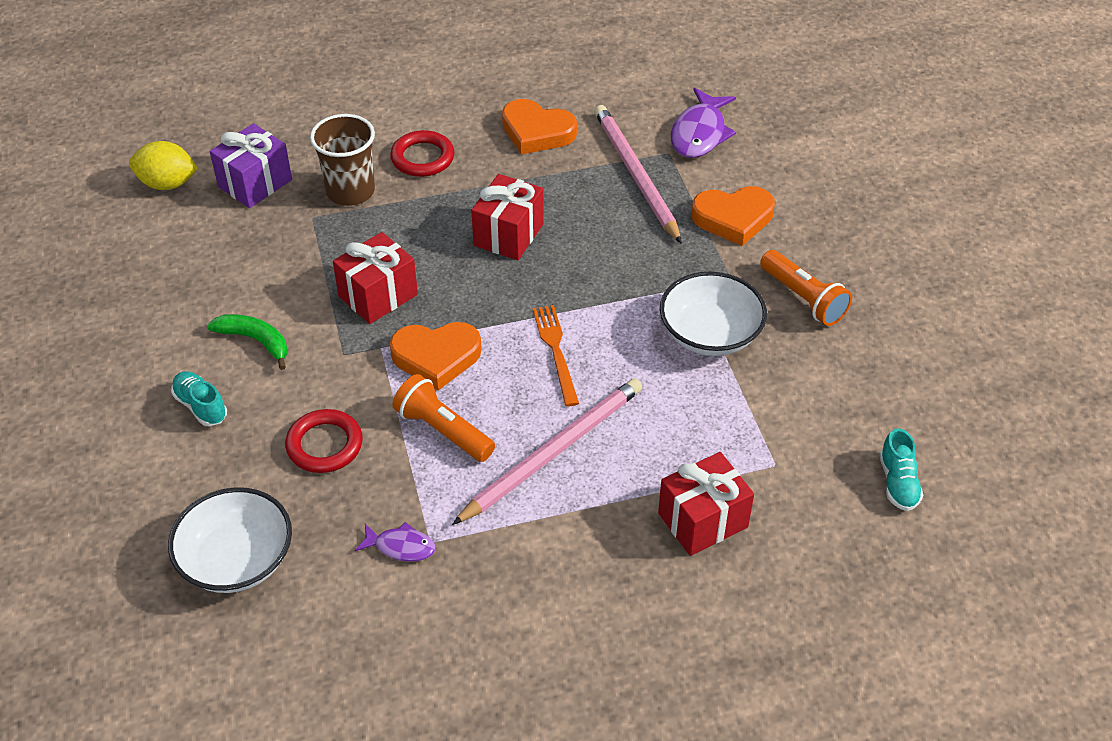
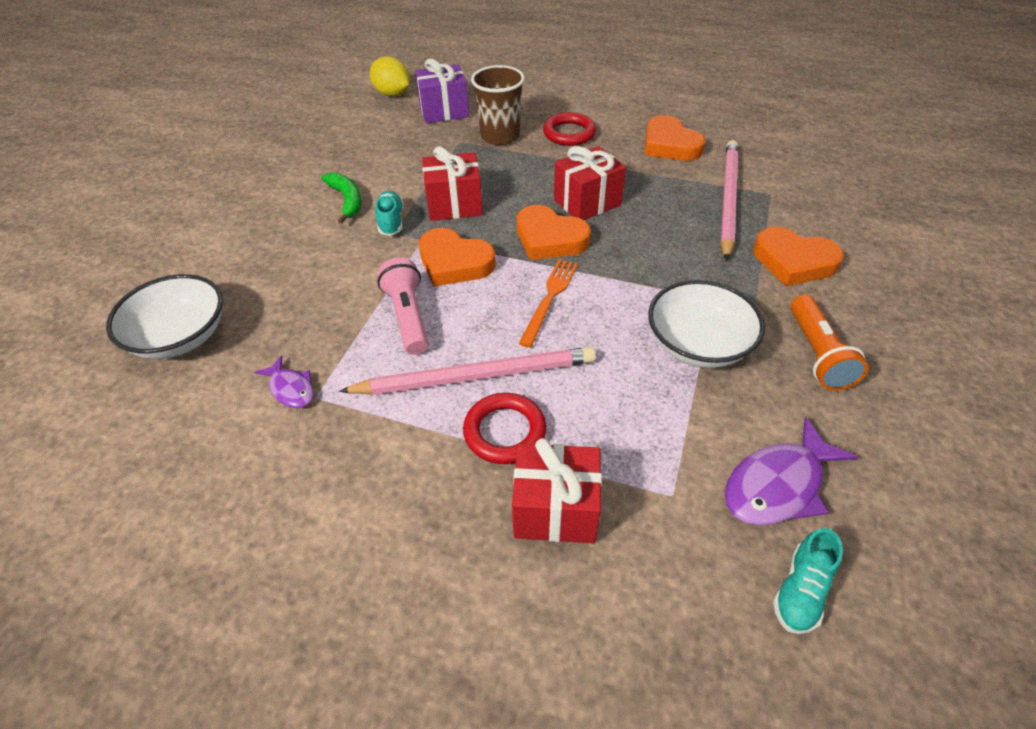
camera: 35 degrees right, 0 degrees up
(201, 406) = (271, 225): turquoise shoe -> turquoise shoe (391, 221)
(324, 445) = (318, 287): red ring -> red ring (505, 431)
(443, 430) = (408, 316): orange flashlight -> pink flashlight
(505, 290) = (549, 239): none -> orange heart
(699, 133) = (810, 189): purple fish -> purple fish (778, 485)

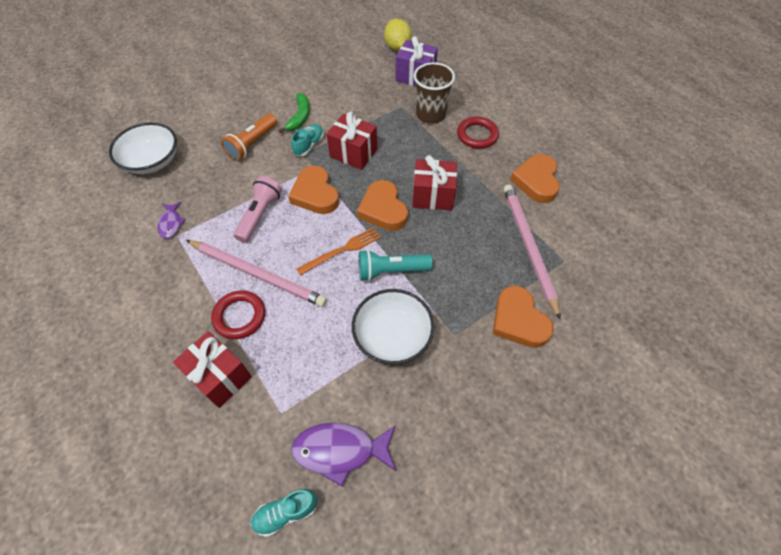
camera: 35 degrees right, 10 degrees up
(625, 288) = (391, 271): none -> turquoise flashlight
(728, 199) = (528, 247): pink pencil -> pink pencil turned 60 degrees counterclockwise
(817, 354) = (456, 392): orange flashlight -> orange flashlight (252, 144)

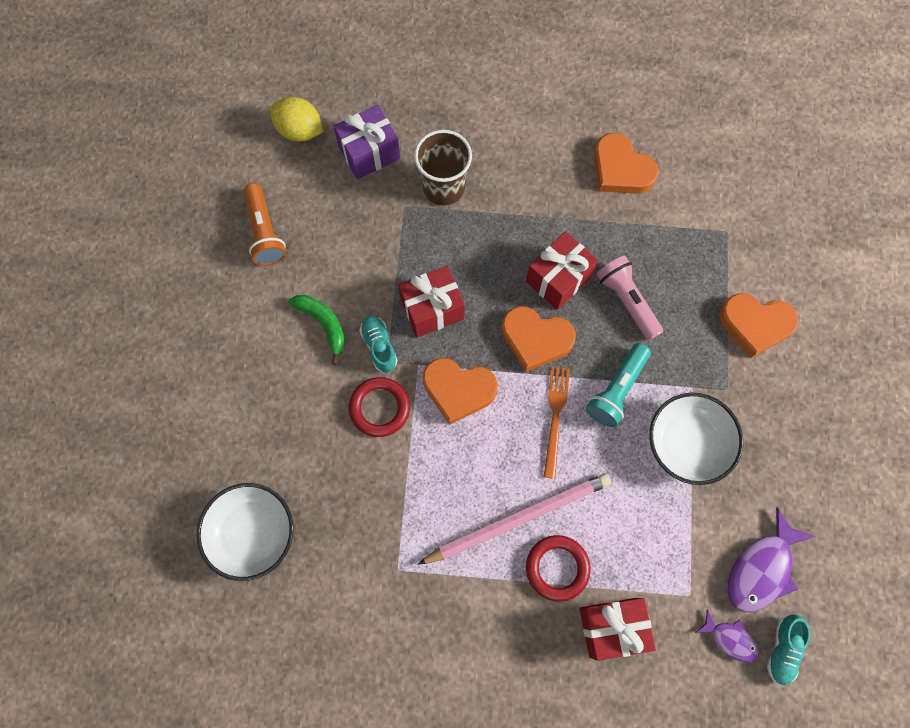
camera: 50 degrees left, 15 degrees up
(171, 223) = (374, 566): purple fish -> purple fish (730, 639)
(252, 144) = (322, 405): orange flashlight -> orange flashlight (265, 232)
(260, 215) = (440, 466): pink flashlight -> pink flashlight (627, 301)
(477, 135) = (514, 168): red ring -> red ring (379, 408)
(528, 247) = (689, 247): pink pencil -> none

